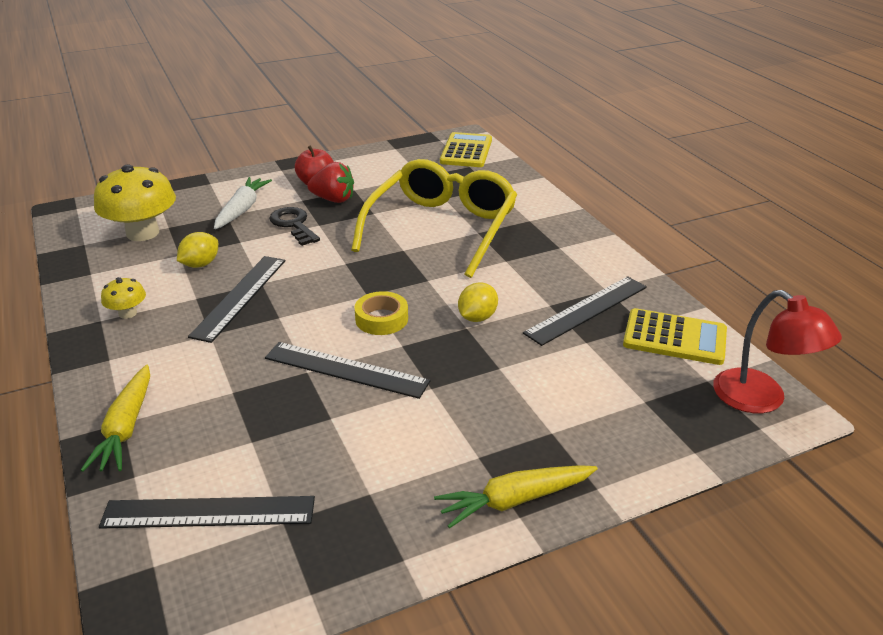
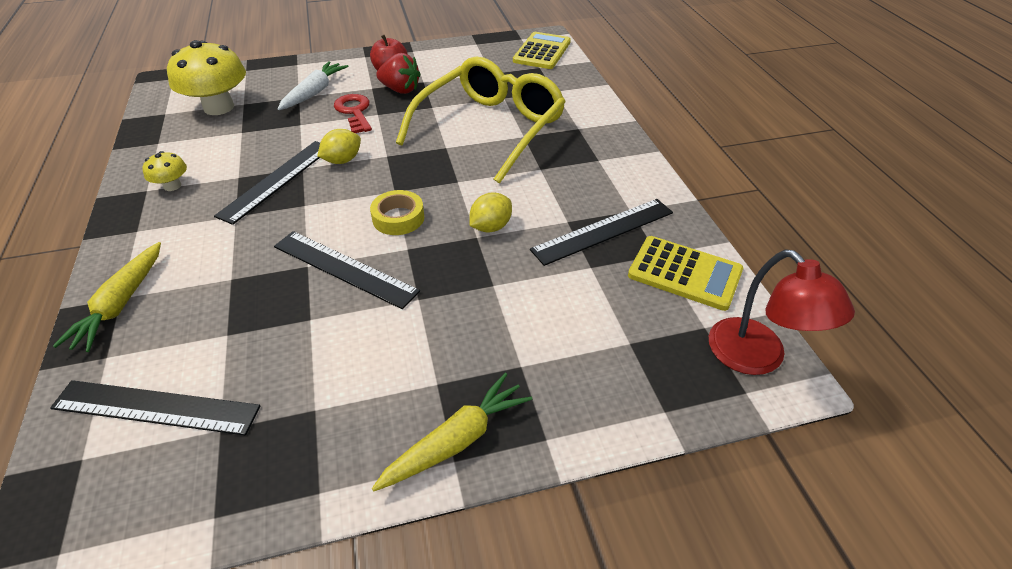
camera: 10 degrees right, 10 degrees up
(200, 264) = (256, 143): yellow lemon -> yellow lemon (342, 160)
(293, 225) = (354, 112): black key -> red key
(515, 500) = (456, 441): yellow carrot -> yellow carrot turned 150 degrees clockwise

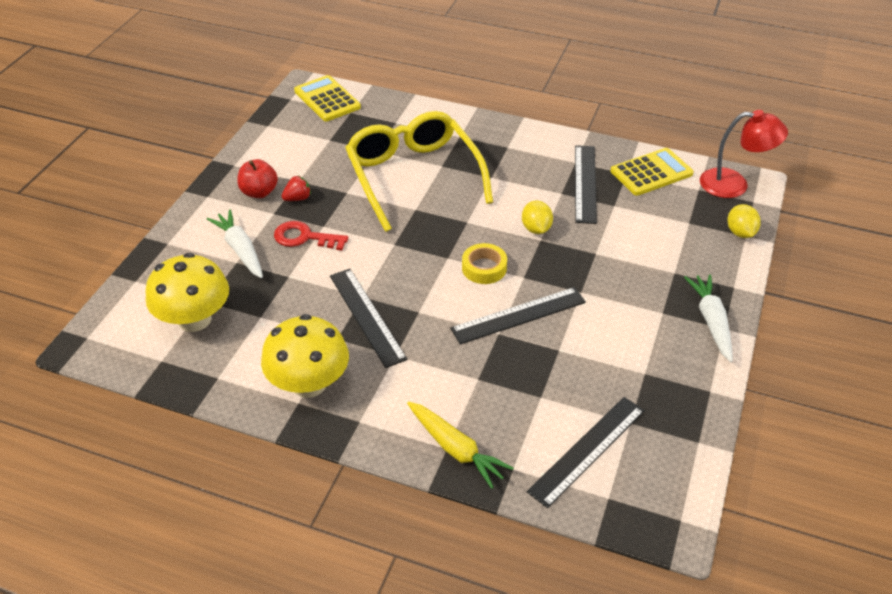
camera: 55 degrees left, 0 degrees up
(172, 186) = (309, 383): yellow mushroom -> yellow mushroom, size x2.10
(342, 160) = (376, 270): yellow lemon -> yellow lemon (740, 233)
(400, 90) = (297, 198): red strawberry -> red strawberry, size x0.64
(456, 441) = (711, 322): yellow carrot -> white carrot

